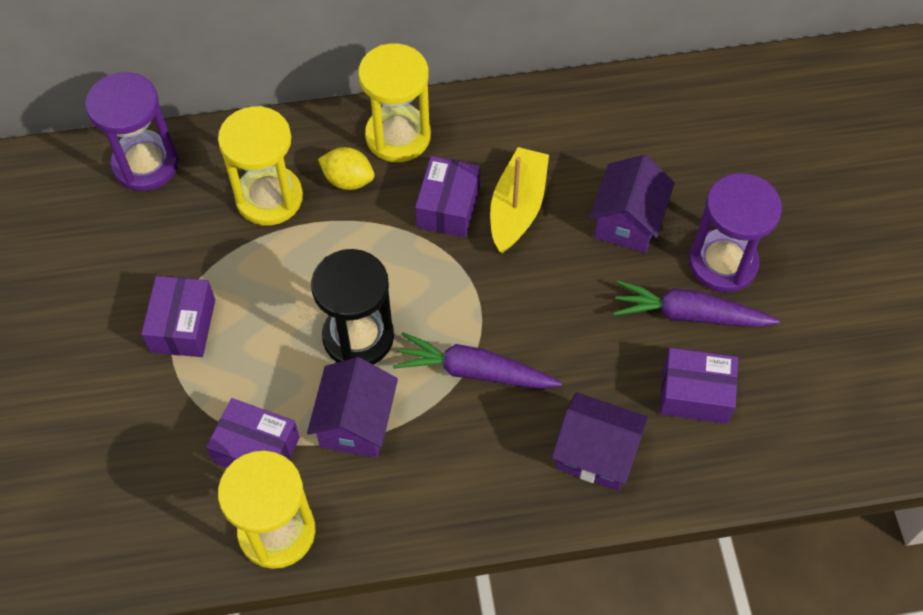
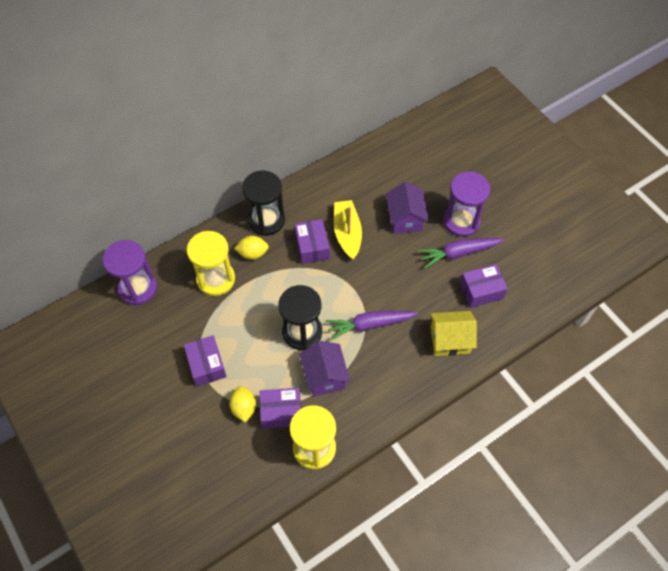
camera: 25 degrees left, 0 degrees up
(203, 417) = (244, 408): none -> yellow lemon
(398, 136) = (266, 220): yellow hourglass -> black hourglass
(596, 453) = (450, 340): purple house -> yellow house

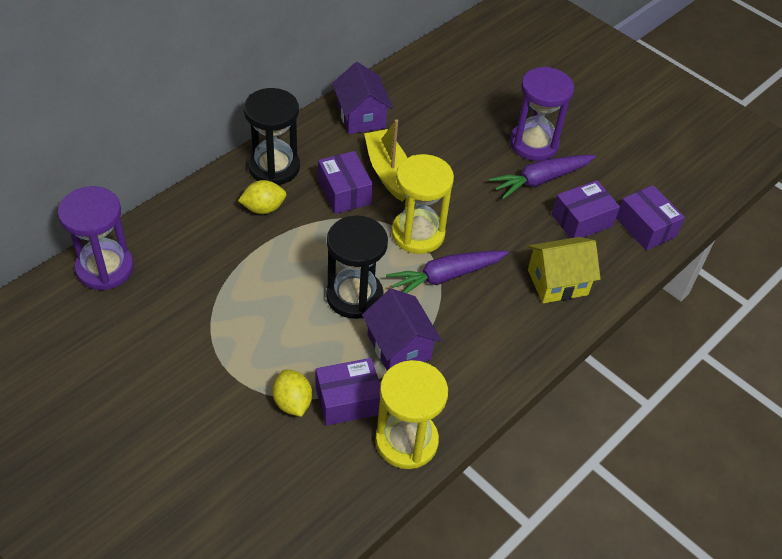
camera: 15 degrees left, 10 degrees down
(206, 365) = (226, 354): purple box -> purple box (645, 227)
(216, 279) = (217, 245): yellow hourglass -> yellow hourglass (418, 233)
(405, 219) = (460, 148): purple house -> purple house (361, 117)

